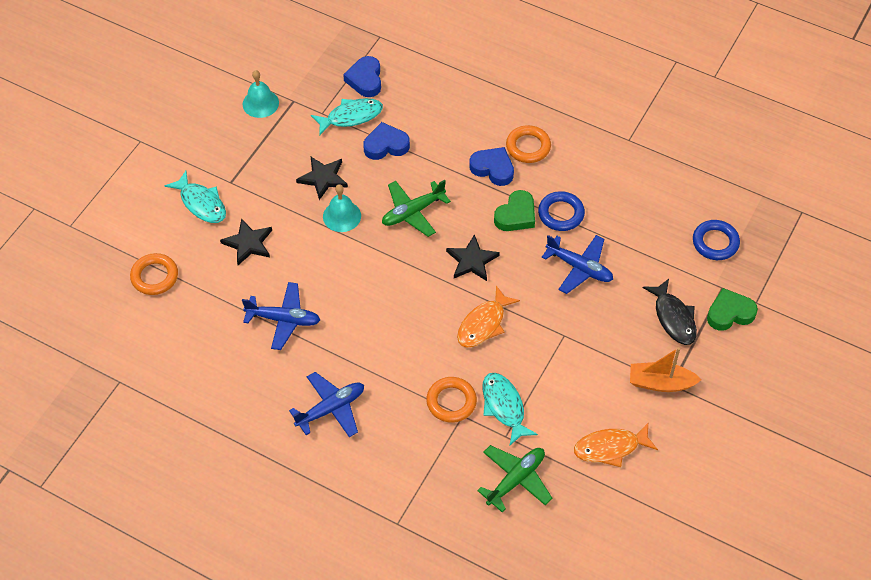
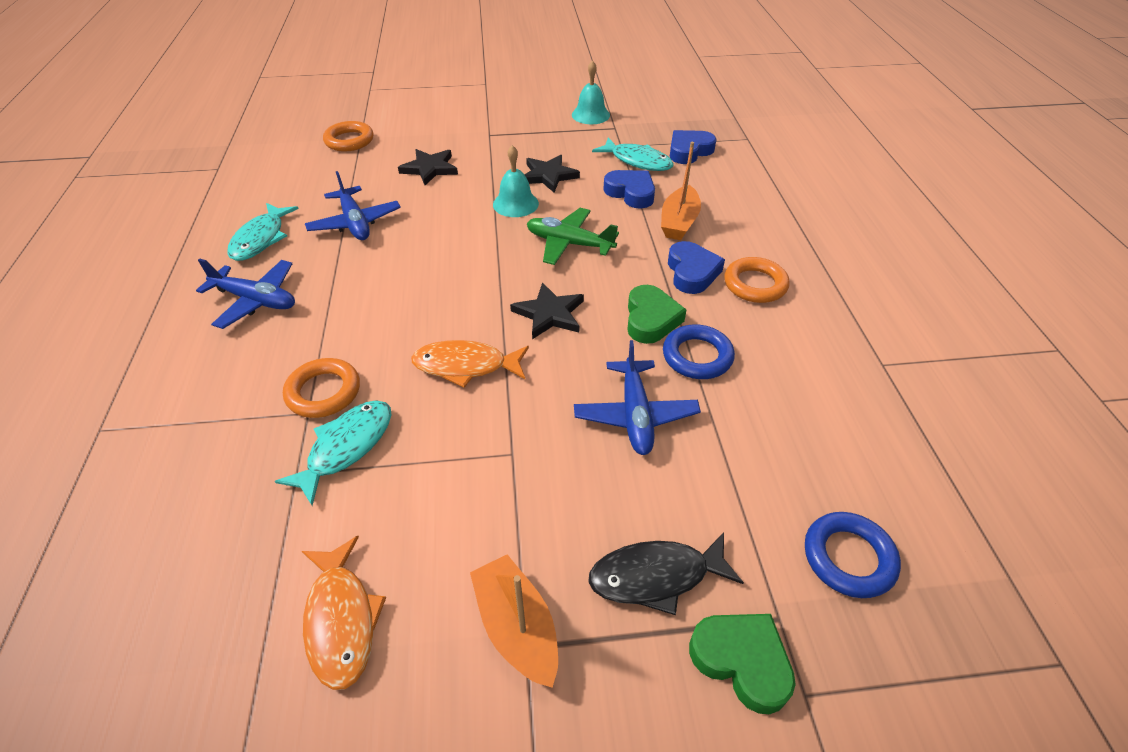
camera: 55 degrees right, 10 degrees down
(201, 203) = (451, 131): turquoise fish -> turquoise fish (261, 239)
(440, 142) = (679, 222): none -> orange boat
(515, 480) = (222, 522): green plane -> none
(516, 215) = (651, 319): green heart -> green heart turned 90 degrees counterclockwise
(610, 448) = (341, 620): orange fish -> orange fish turned 150 degrees counterclockwise
(673, 318) = (656, 576): black fish -> black fish turned 45 degrees clockwise

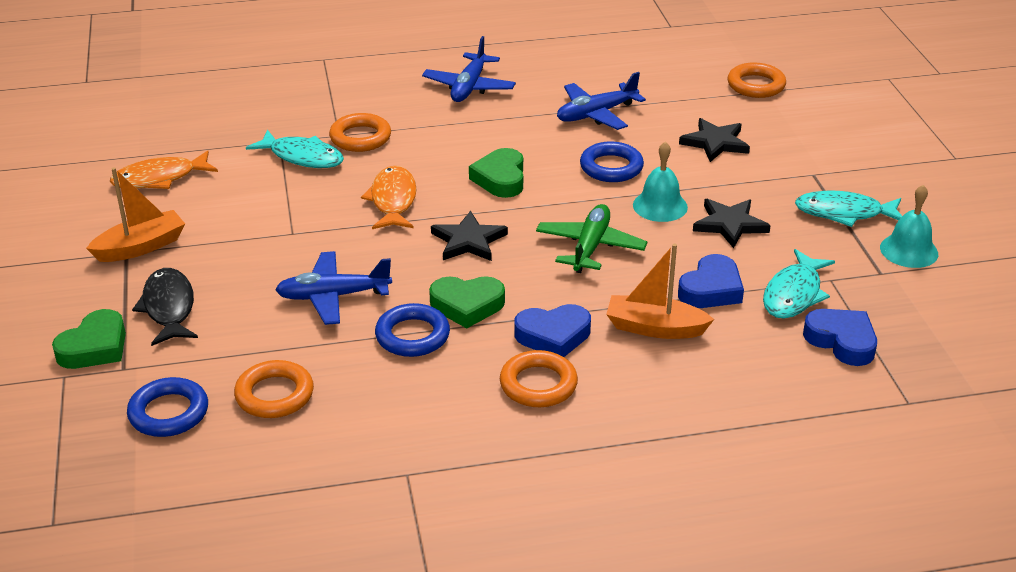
camera: 85 degrees right, 10 degrees down
(261, 239) = (557, 71): turquoise fish -> turquoise fish (844, 213)
(447, 288) = (500, 179): none -> green heart
(449, 222) = (611, 167): none -> blue ring
(800, 460) = (274, 395): none -> orange ring

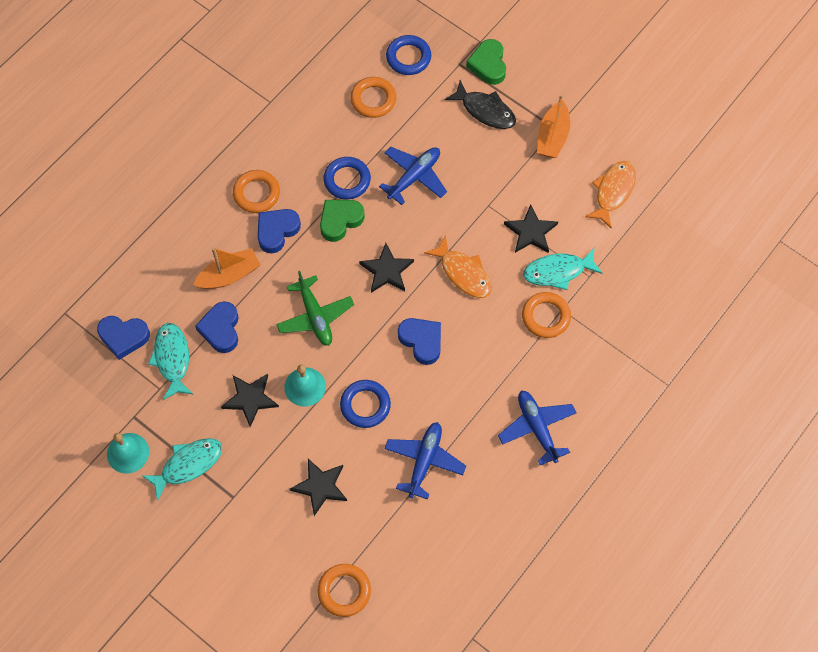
camera: 140 degrees right, 30 degrees up
(283, 193) = (531, 232): none -> black star
(500, 179) = (421, 341): green heart -> blue heart

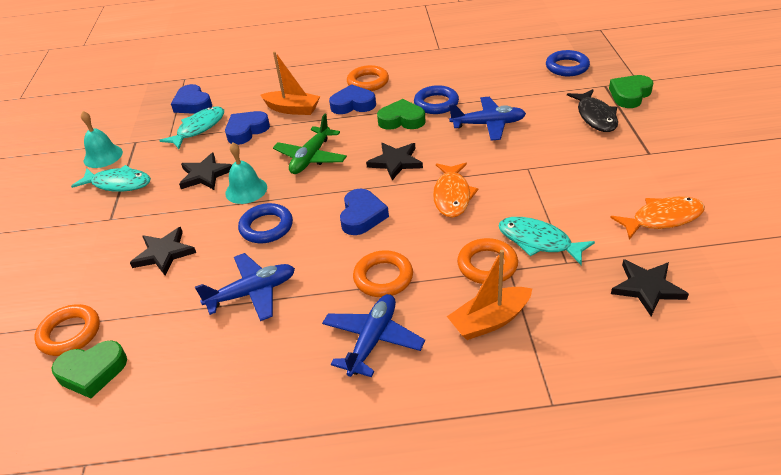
camera: 50 degrees right, 25 degrees down
(373, 99) = (511, 75): orange ring -> orange ring (383, 277)
(398, 596) = (92, 372): none -> green heart
(531, 232) = (545, 203): black star -> black star (647, 288)
(552, 137) = (640, 157): orange boat -> orange boat (489, 321)

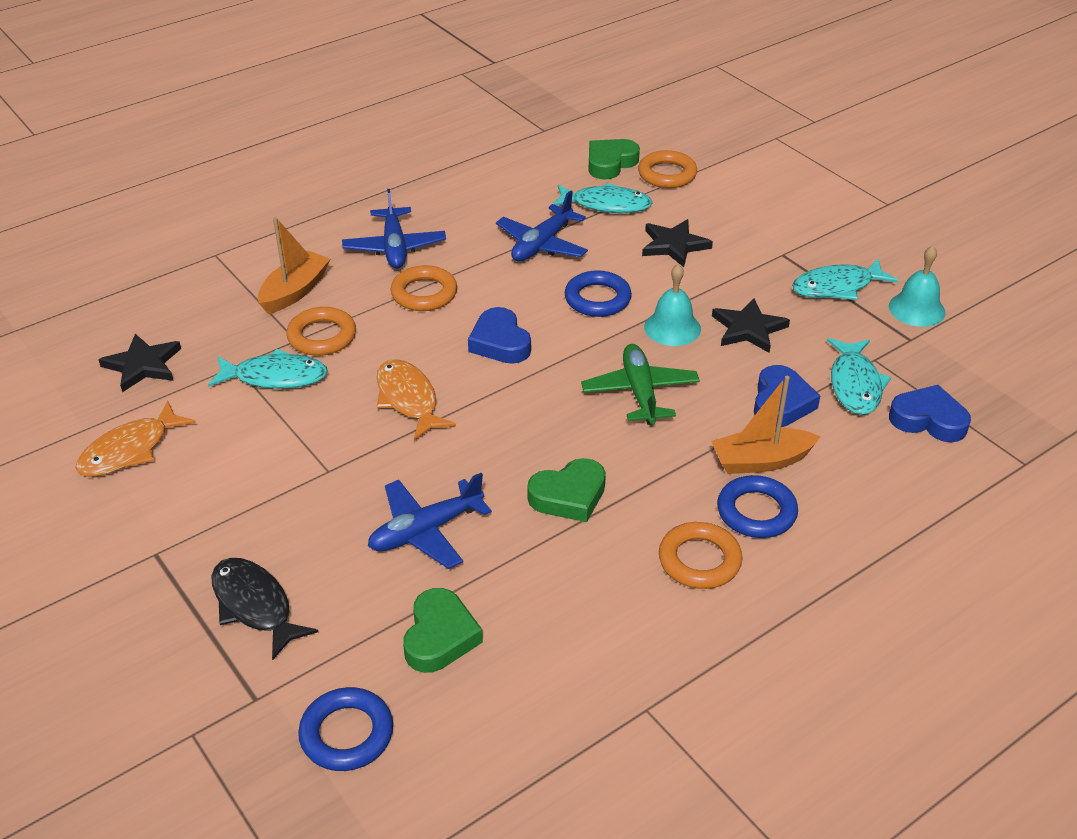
camera: 145 degrees right, 0 degrees up
(158, 317) = (606, 205): none -> turquoise fish
(353, 104) = (675, 502): blue heart -> none
(395, 162) = (518, 422): black star -> none
(436, 103) = (539, 549): blue ring -> blue ring (756, 512)
(630, 95) = (203, 684): green heart -> green heart (440, 636)

